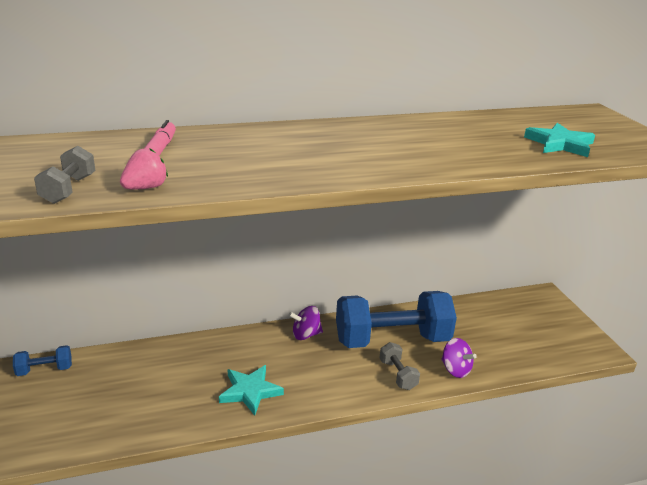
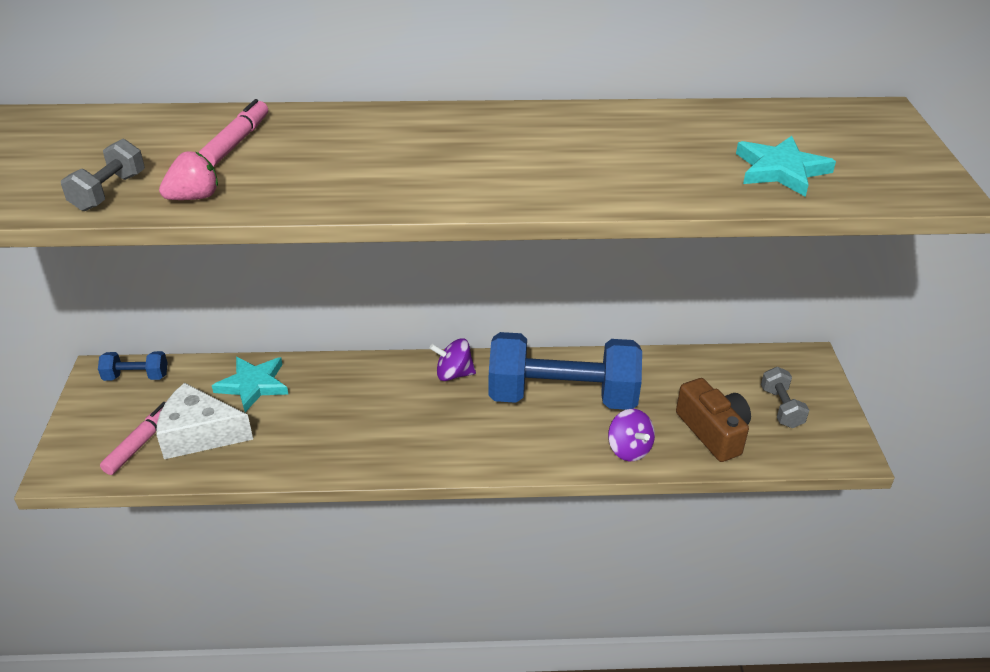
camera: 15 degrees right, 10 degrees up
(65, 422) = (141, 443): none -> pink marker
(115, 407) = (199, 434): none -> white cheese
(250, 391) = (358, 438): turquoise star -> turquoise star (253, 385)
(398, 375) = (549, 444): grey dumbbell -> grey dumbbell (781, 408)
(506, 349) = (713, 431): none -> brown camera

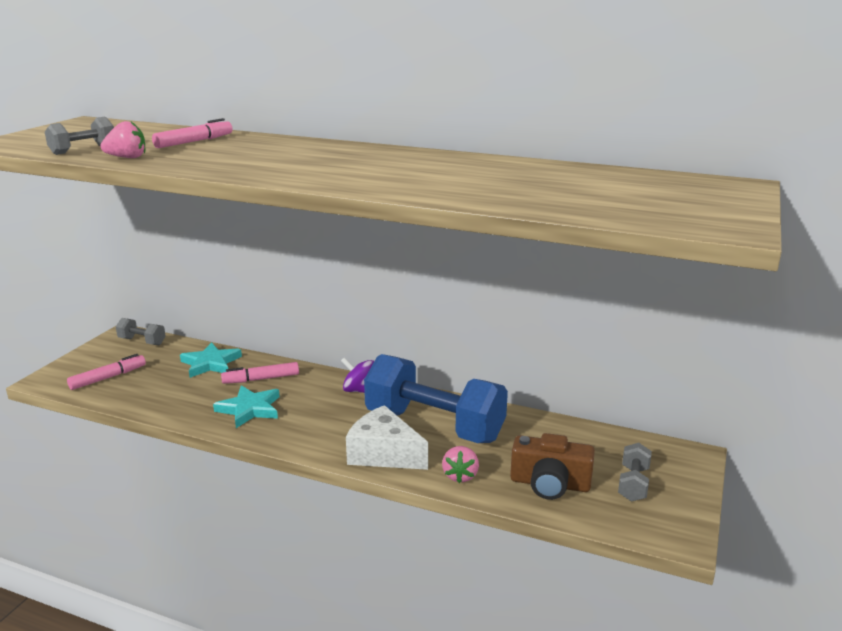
camera: 25 degrees right, 15 degrees down
(136, 376) = (142, 341): blue dumbbell -> grey dumbbell
(199, 434) = (148, 382): white cheese -> white cheese (383, 453)
(332, 390) = (261, 379): none -> pink marker
(629, 449) = (460, 476): purple spinning top -> pink strawberry
(713, 431) = (550, 484): brown camera -> brown camera turned 105 degrees clockwise
(781, 170) = (586, 199): turquoise star -> turquoise star (250, 409)

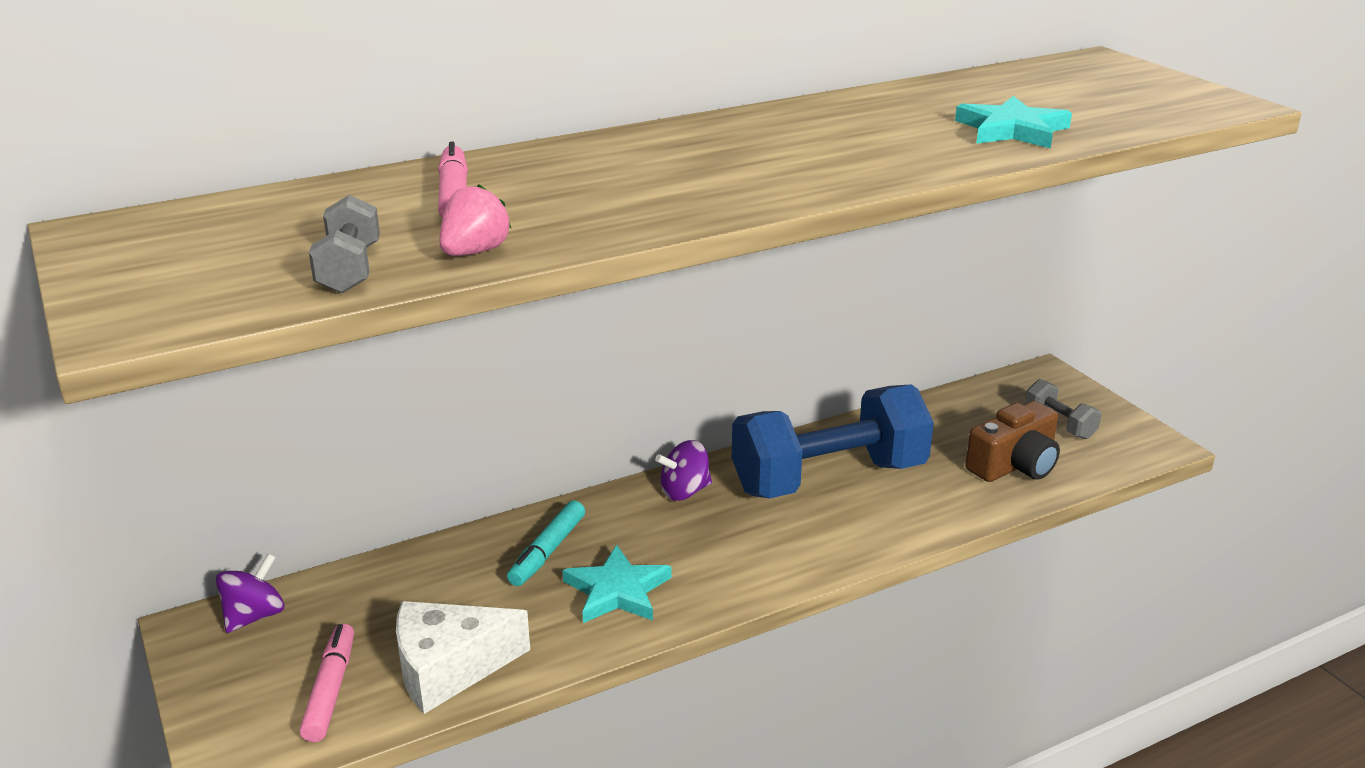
camera: 50 degrees left, 5 degrees up
(142, 341) = (254, 616): grey dumbbell -> purple spinning top
(211, 363) = (435, 576): turquoise star -> turquoise star (1012, 130)
(261, 379) = (547, 551): pink marker -> turquoise marker
(383, 453) = (847, 535): white cheese -> white cheese (449, 668)
(460, 476) = (945, 507): pink strawberry -> none

